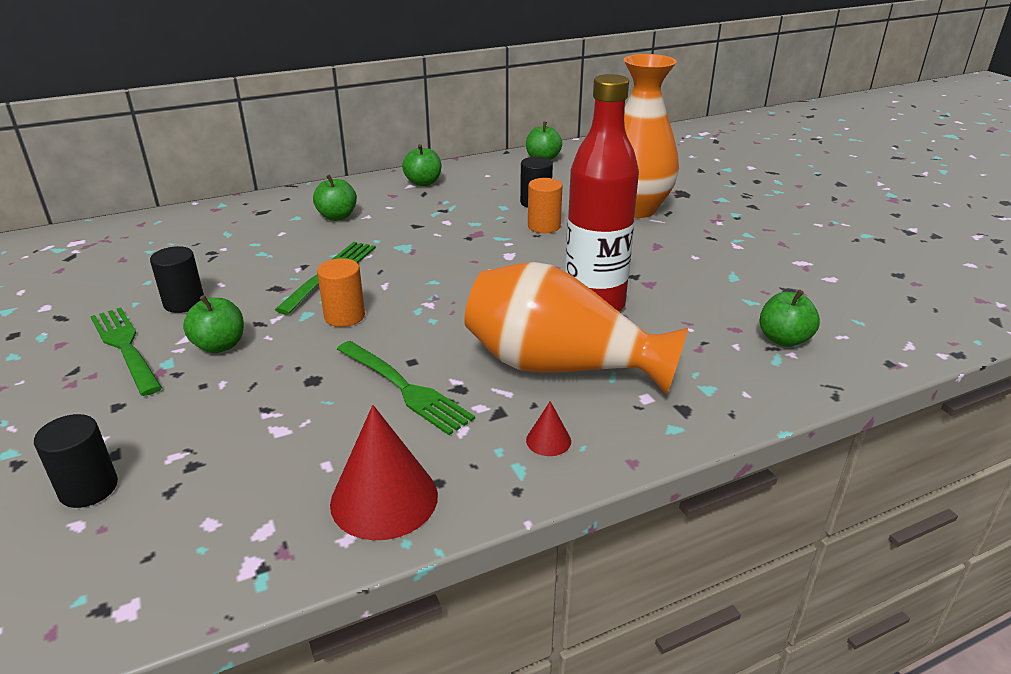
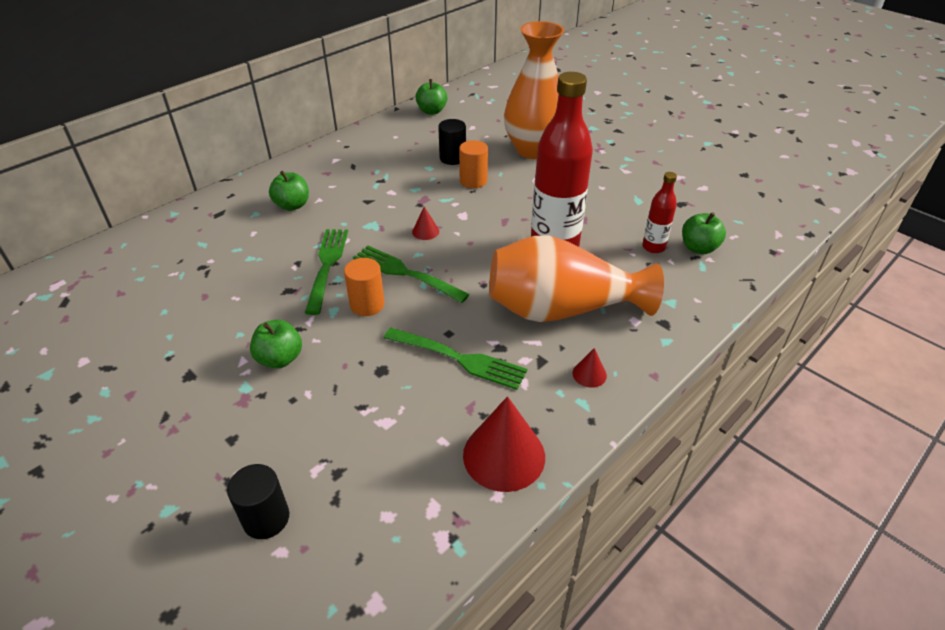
camera: 20 degrees left, 10 degrees up
(126, 347) = (196, 382): green fork -> green fork (407, 273)
(184, 303) = (216, 325): black cylinder -> none
(423, 182) = (345, 154): green apple -> none
(457, 262) = (425, 231): none -> red cone
(722, 327) = (653, 247): none -> red bottle

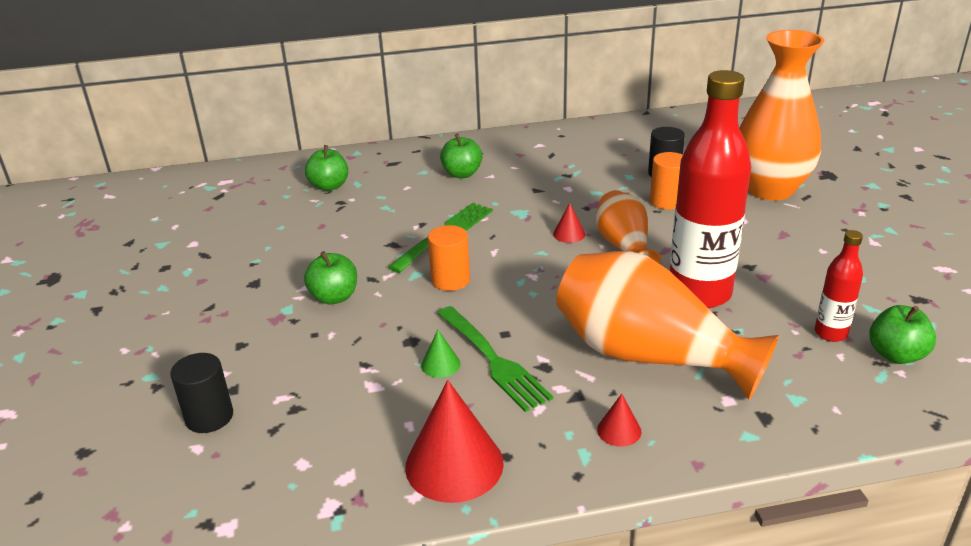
camera: 35 degrees right, 10 degrees down
(407, 273) = (514, 266): green fork -> none
(423, 380) = (440, 364): none -> green cone
(432, 111) = (683, 123): green apple -> green apple (329, 186)
(475, 229) = (624, 247): none -> orange vase

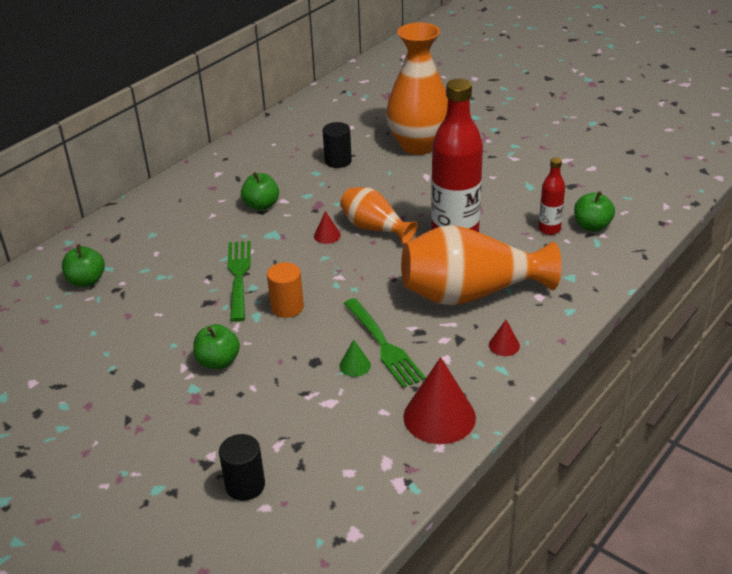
camera: 40 degrees left, 5 degrees up
(462, 174) = (187, 223): green apple -> green apple (261, 205)
(492, 359) = (383, 345): green fork -> green fork turned 45 degrees clockwise
(667, 201) = (363, 182): orange cylinder -> none

